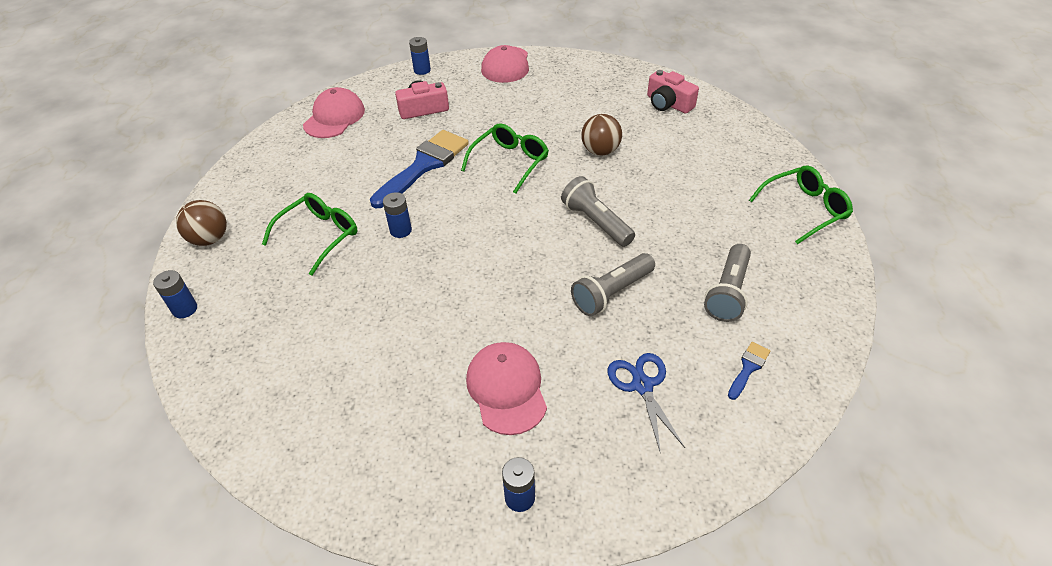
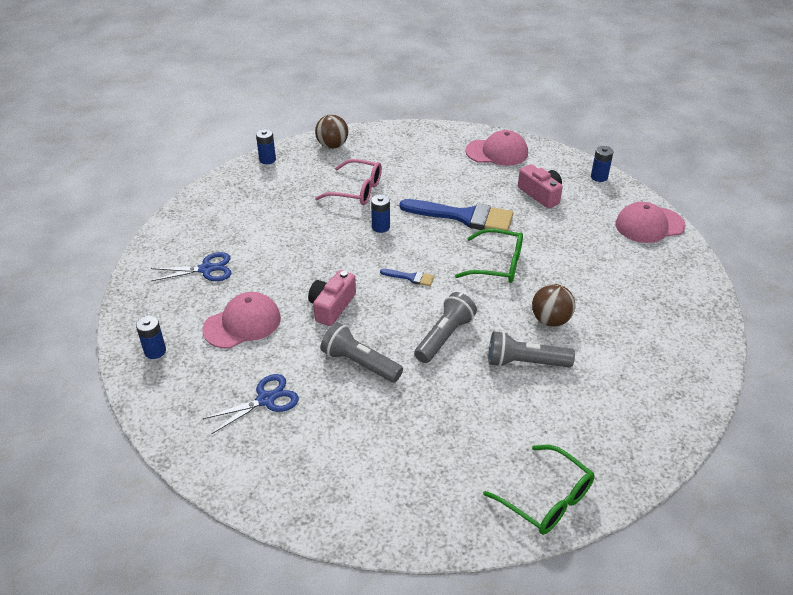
camera: 70 degrees right, 5 degrees down
(319, 236) = (357, 190): green glasses -> pink glasses
(381, 414) = (206, 269): none -> blue scissors
(668, 104) = (669, 358): pink camera -> pink camera (332, 306)
(727, 292) = (391, 444): grey flashlight -> grey flashlight (525, 362)
(748, 368) = (304, 468): blue brush -> blue brush (410, 277)

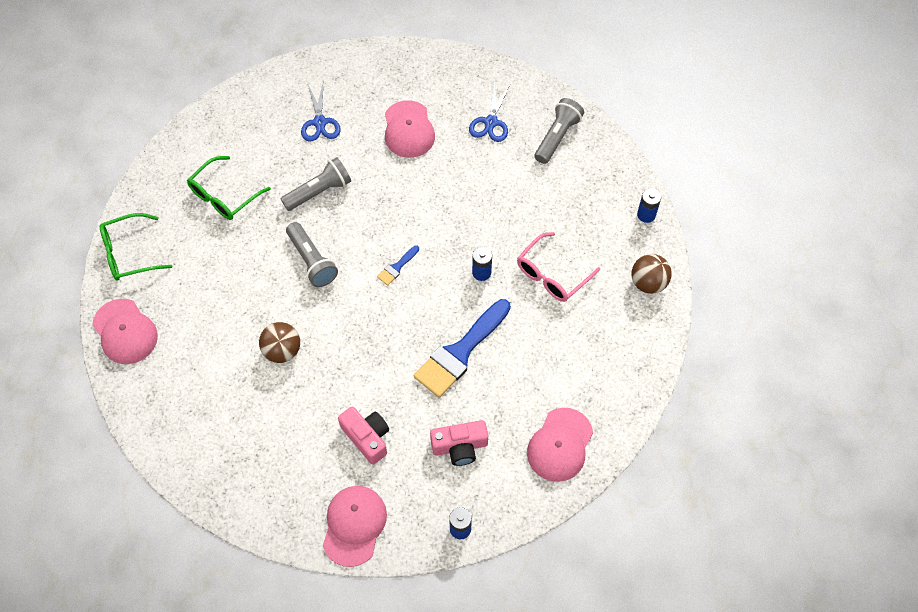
camera: 115 degrees right, 20 degrees up
(155, 351) = (409, 69): blue battery -> none
(332, 306) = (394, 195): pink camera -> pink camera (367, 437)
(498, 264) = (375, 346): green glasses -> green glasses (224, 196)
(525, 362) = (250, 305): grey flashlight -> grey flashlight (557, 137)
(635, 451) = (125, 332): none -> pink cap

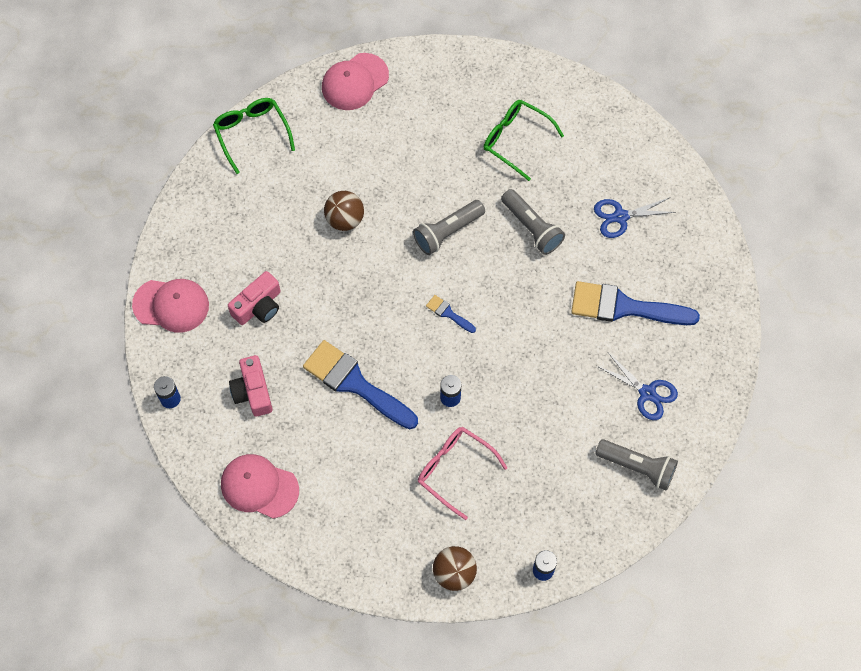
camera: 85 degrees right, 5 degrees up
(129, 253) = (439, 69): green glasses -> green glasses (252, 133)
(408, 129) = (624, 307): pink cap -> blue brush
(491, 122) = (647, 393): blue scissors -> blue scissors turned 150 degrees counterclockwise

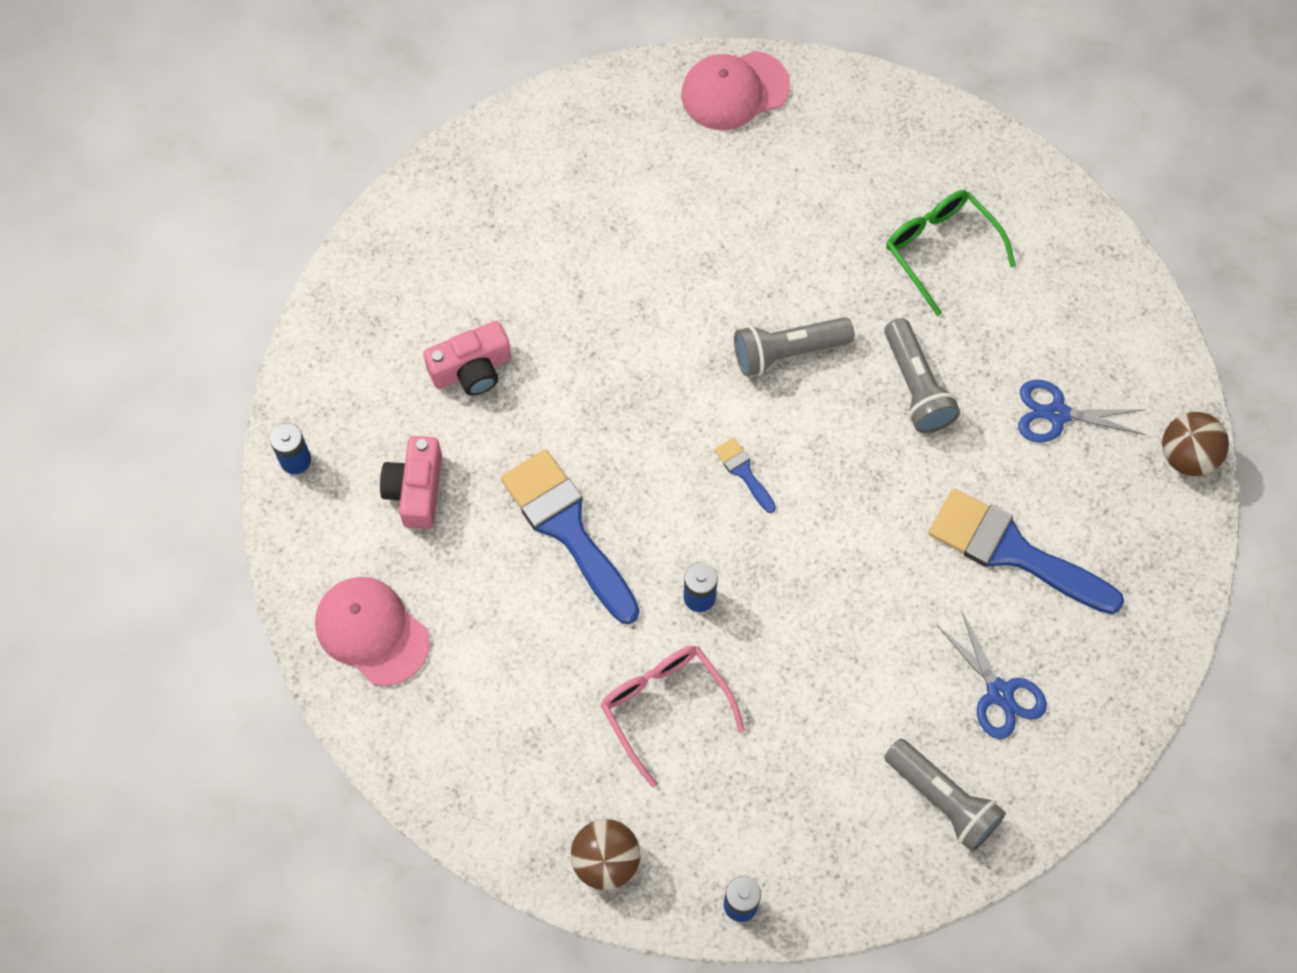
camera: 20 degrees right, 0 degrees up
(171, 305) = (349, 326): pink cap -> none
(252, 133) = (557, 118): green glasses -> none
(345, 219) = (644, 284): brown ball -> brown ball (1187, 456)

